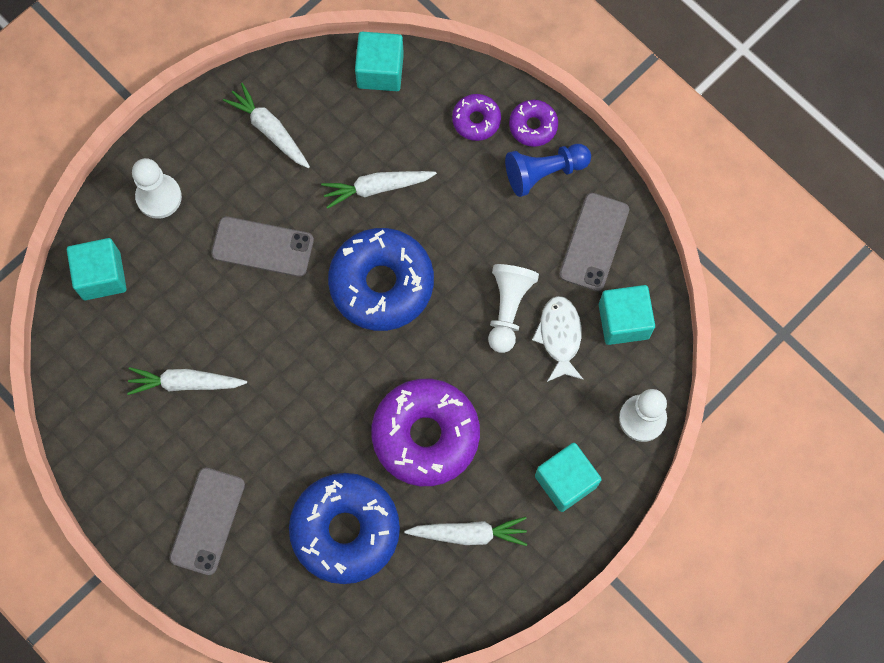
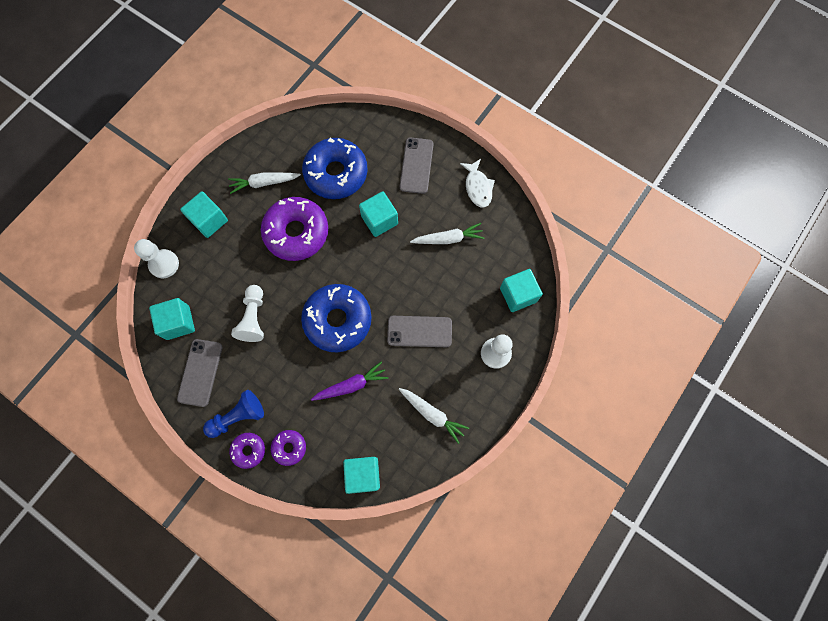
camera: 170 degrees right, 0 degrees up
(288, 433) = (379, 220): none -> turquoise cube
(377, 188) = (351, 385): white carrot -> purple carrot
(559, 336) = (219, 306): white fish -> white fish (478, 187)

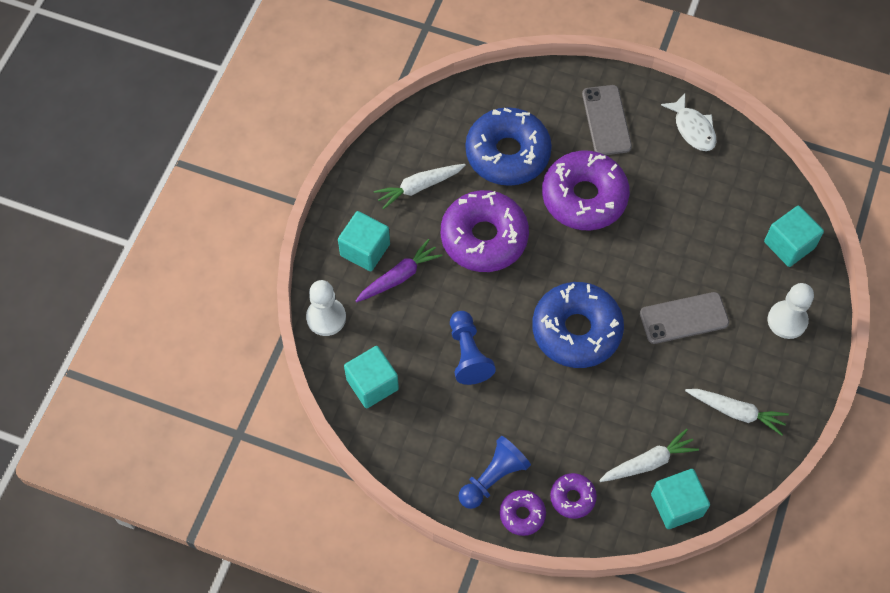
camera: 15 degrees left, 10 degrees down
(200, 372) = (424, 437): grey phone -> none
(254, 318) = (468, 354): white pawn -> blue pawn
(351, 385) = (622, 403): purple carrot -> purple carrot (399, 277)
(379, 220) = (584, 197): turquoise cube -> purple donut
(448, 239) = (678, 199): white carrot -> white carrot (648, 462)

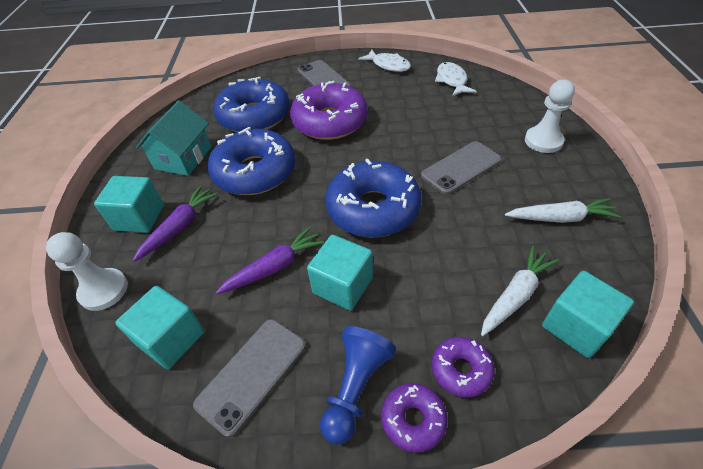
camera: 20 degrees left, 15 degrees down
(419, 187) = (183, 158): white carrot -> turquoise house
(424, 437) = (252, 374): none -> grey phone
(468, 354) = (274, 267): blue pawn -> purple carrot
(484, 237) = (255, 172): purple donut -> blue donut
(751, 188) = (452, 80): none -> white fish
(789, 245) = (504, 99): turquoise cube -> turquoise cube (342, 285)

